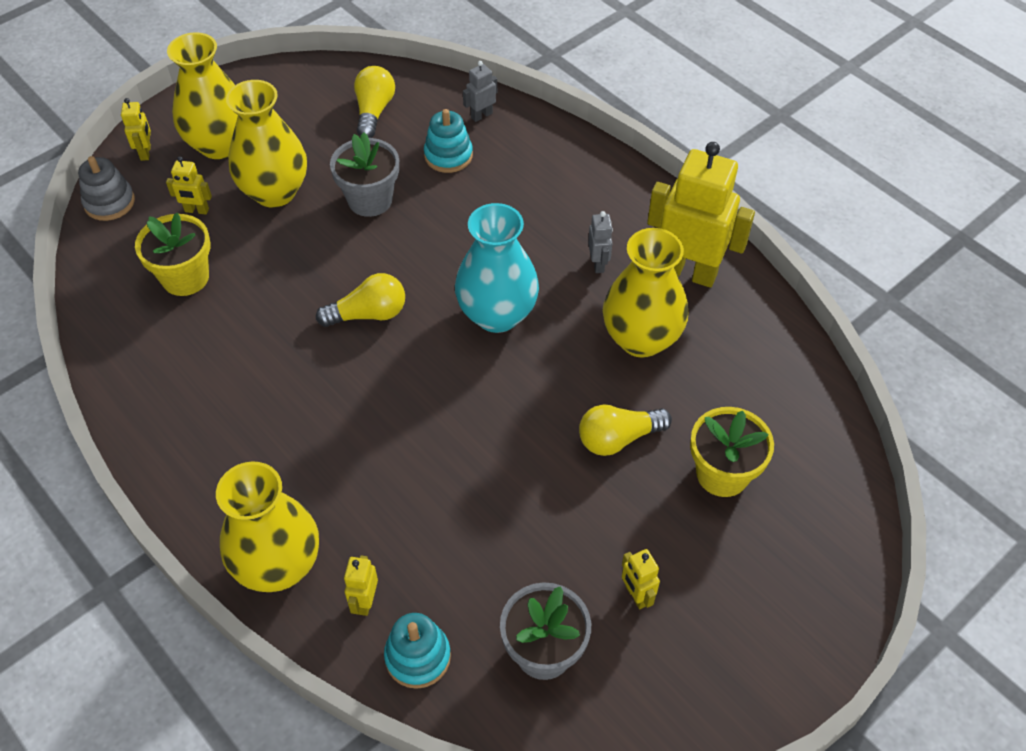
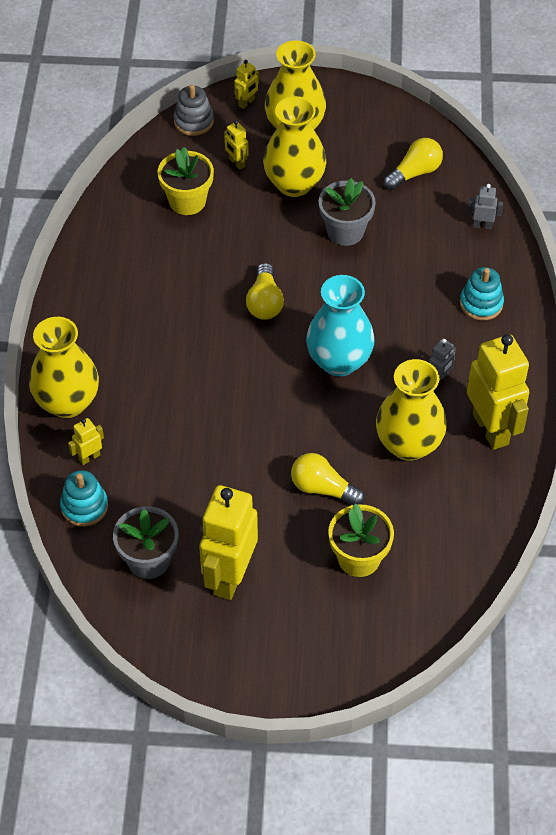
camera: 45 degrees right, 0 degrees up
(368, 314) = (264, 302): yellow light bulb -> yellow light bulb turned 60 degrees clockwise
(448, 155) = (428, 238): turquoise stacking toy -> turquoise stacking toy (481, 303)
(636, 595) = (229, 576): yellow robot -> yellow robot, size x2.30

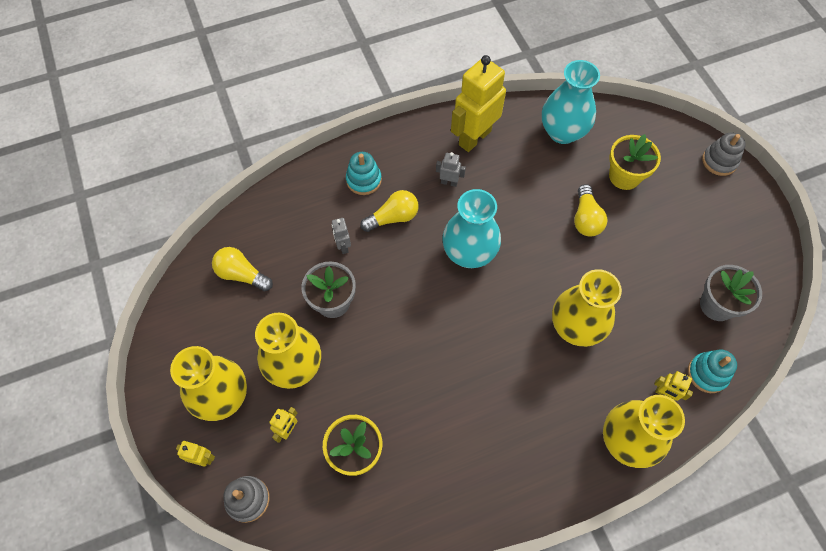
camera: 115 degrees left, 10 degrees up
(229, 576) = (692, 247): yellow robot -> none
(264, 302) = (440, 332): yellow light bulb -> yellow light bulb (393, 217)
(326, 678) = (719, 161): none -> grey stacking toy
(408, 444) = (516, 181): yellow vase -> yellow vase (576, 327)
(456, 524) = (562, 132): none -> turquoise vase
(482, 225) = (282, 205): grey robot -> grey robot (343, 246)

